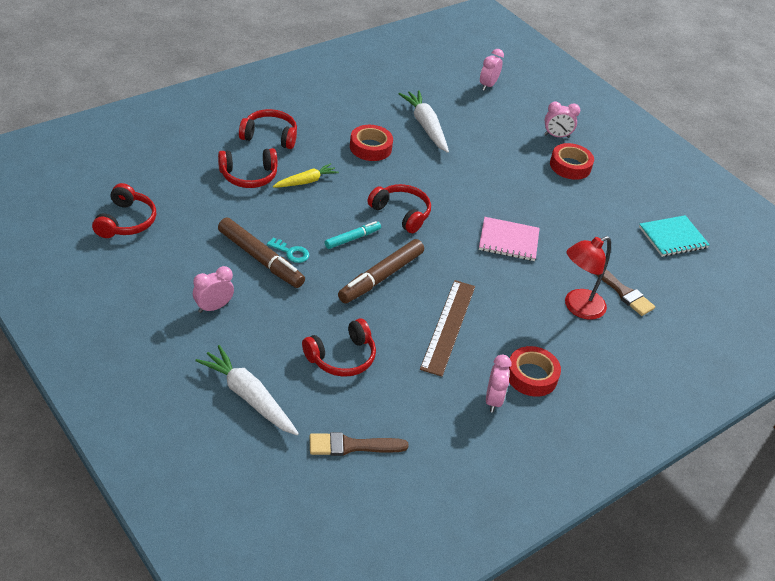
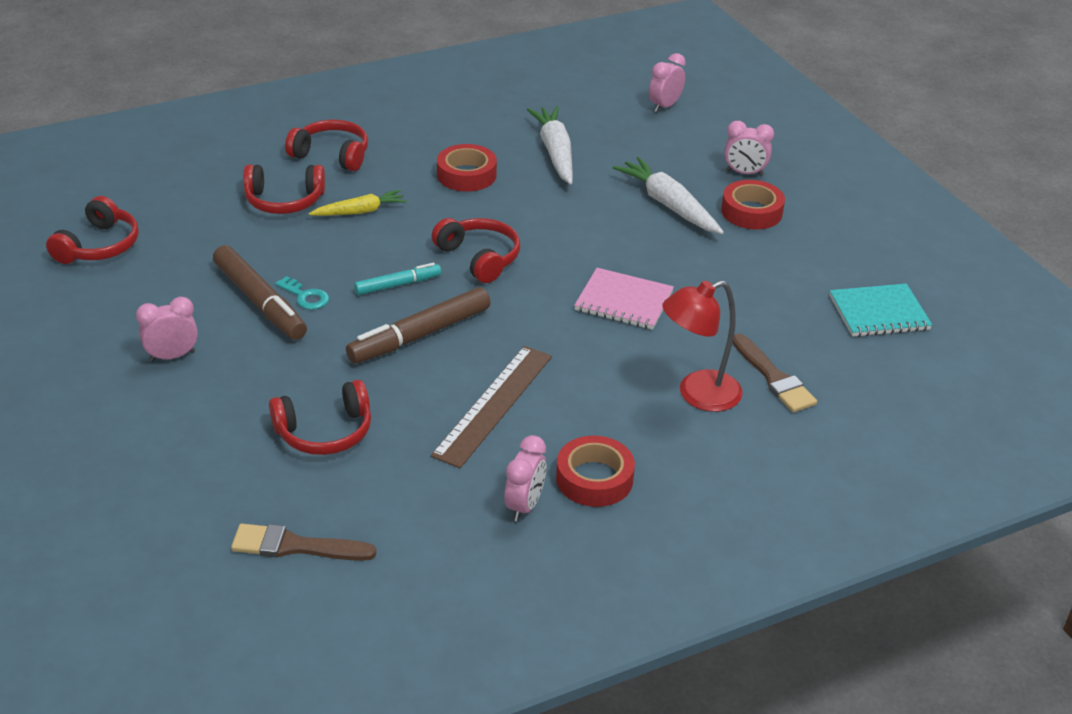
camera: 15 degrees right, 5 degrees down
(248, 397) = (175, 470): white carrot -> white carrot (668, 205)

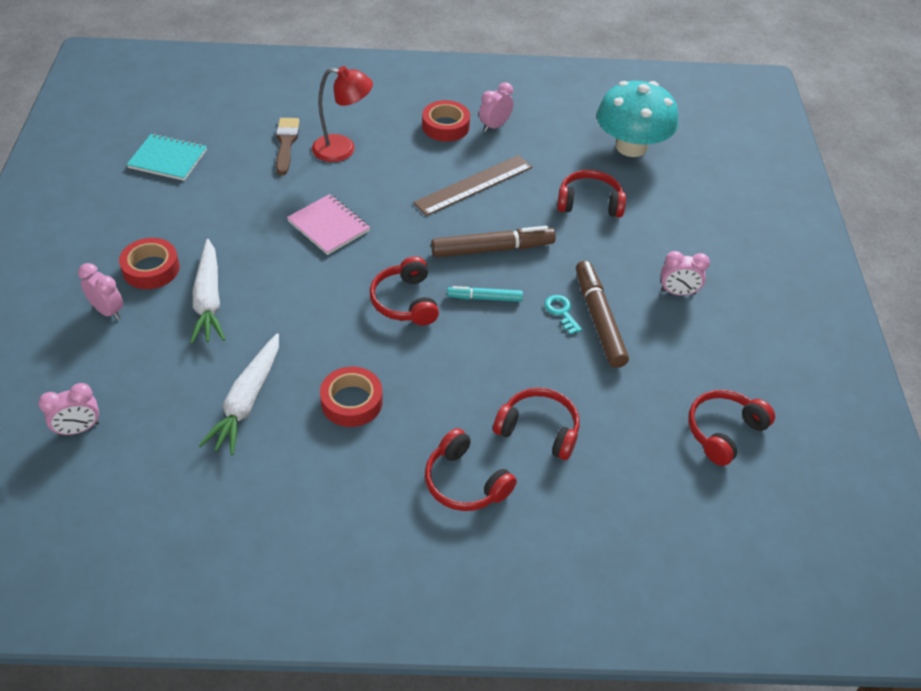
camera: 155 degrees left, 10 degrees up
(295, 546) = (631, 147): brown brush -> turquoise mushroom
(360, 211) = (475, 390): yellow carrot -> none

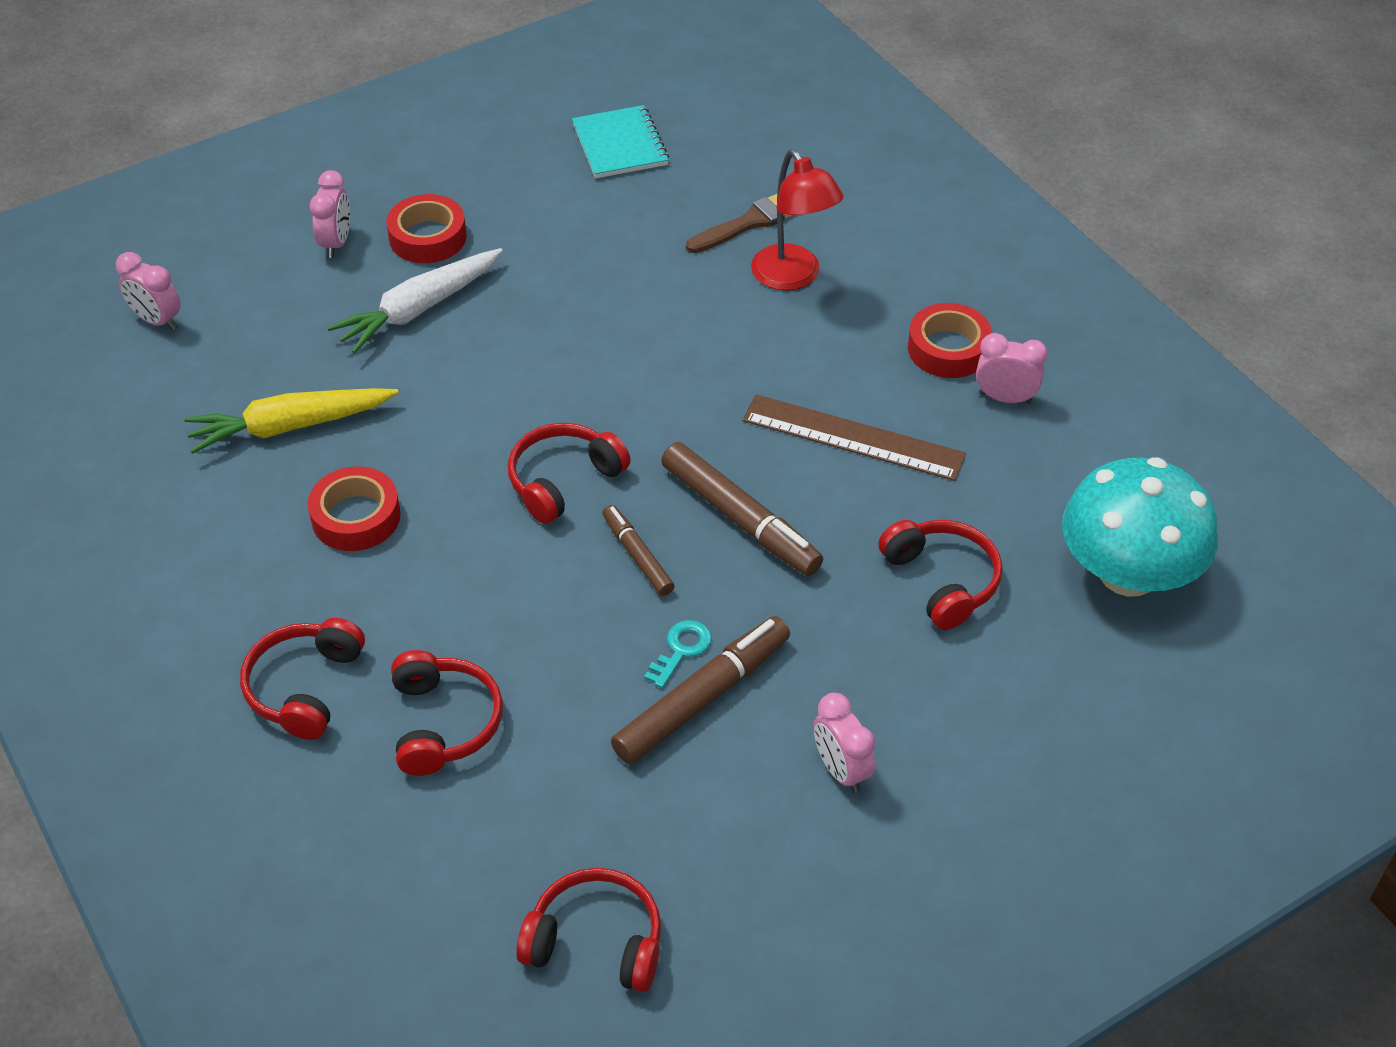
camera: 60 degrees right, 0 degrees up
(247, 401) = (290, 426): white carrot -> yellow carrot
(329, 226) = (635, 341): pink notebook -> none
(484, 298) = (637, 555): turquoise marker -> brown marker

